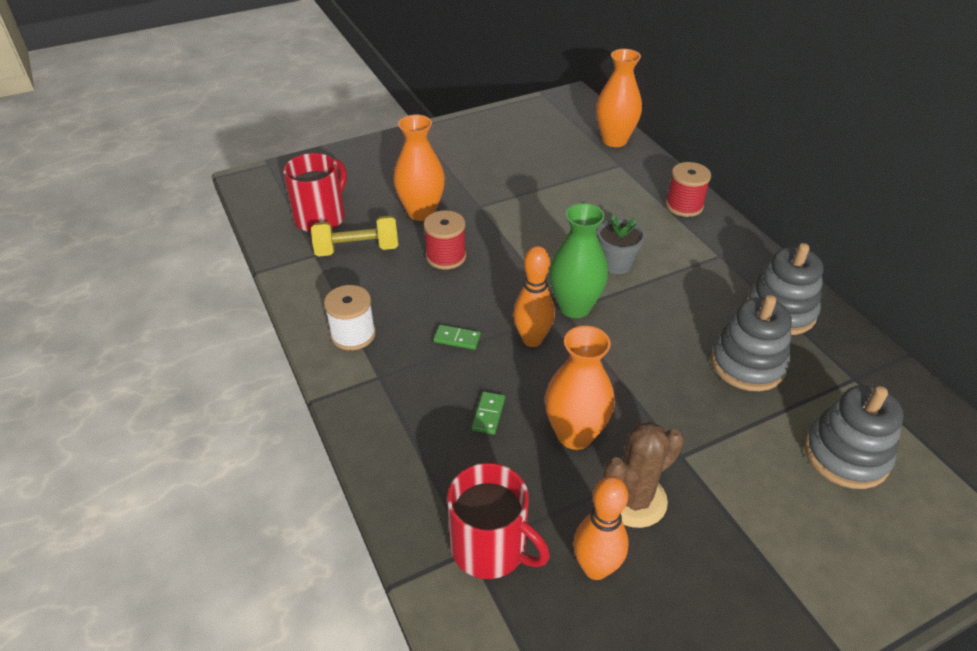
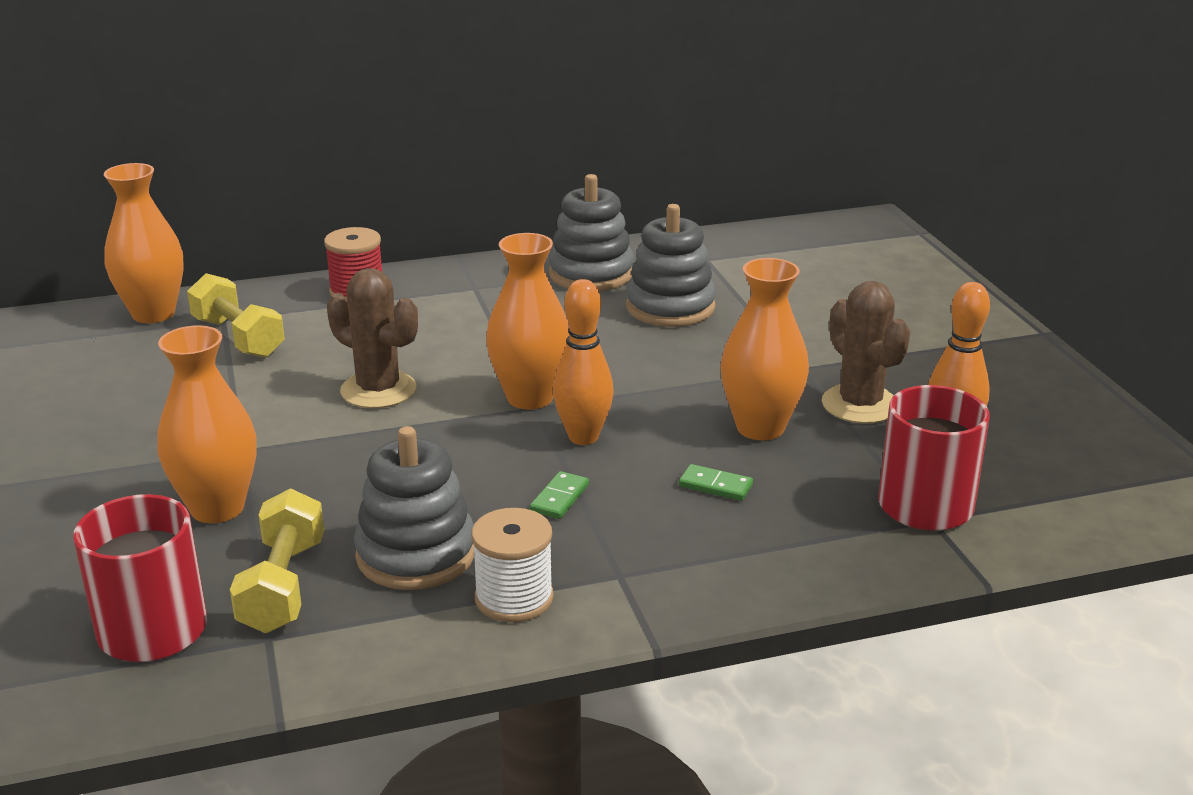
camera: 80 degrees left, 15 degrees down
(446, 256) = (359, 492): red spool -> none
(560, 241) = (378, 390): none -> brown cactus
(575, 307) = (530, 397): green vase -> orange vase
(600, 175) = (238, 337): none -> yellow dumbbell
(616, 264) = (454, 356): grey flower pot -> none
(846, 455) = (808, 285): grey stacking toy -> grey stacking toy (416, 554)

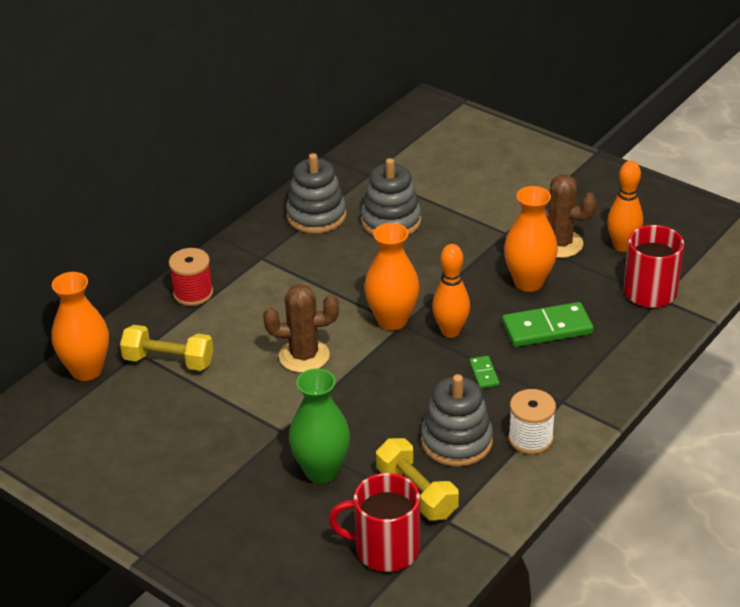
camera: 35 degrees left, 10 degrees up
(217, 508) = (321, 471): orange vase -> green vase
(715, 486) = (547, 328): green domino -> green domino, size x2.07

